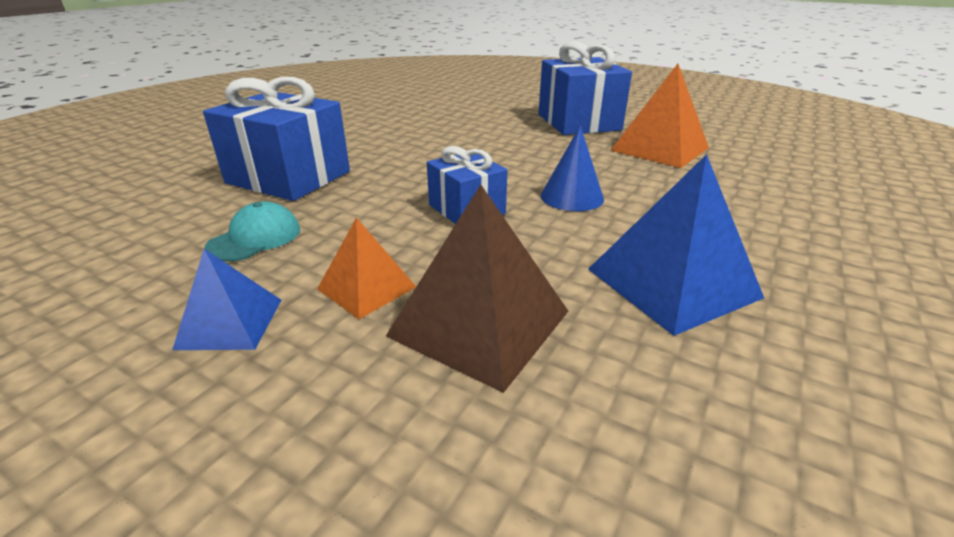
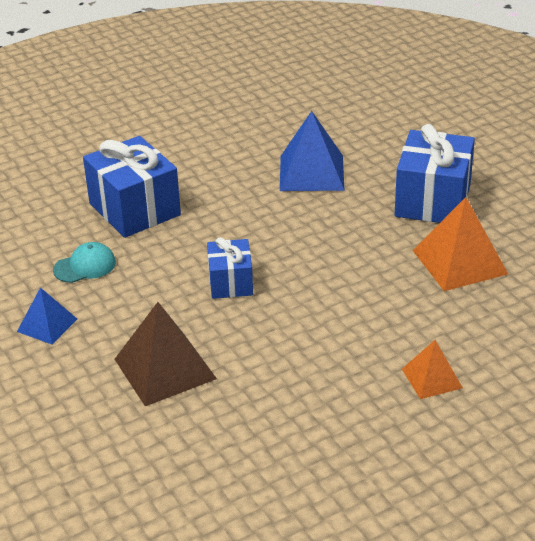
camera: 30 degrees right, 5 degrees up
(367, 288) = (124, 326): orange pyramid -> orange pyramid (432, 378)
(572, 197) = (316, 294): blue cone -> none
(672, 283) = (296, 383): blue pyramid -> blue pyramid (311, 172)

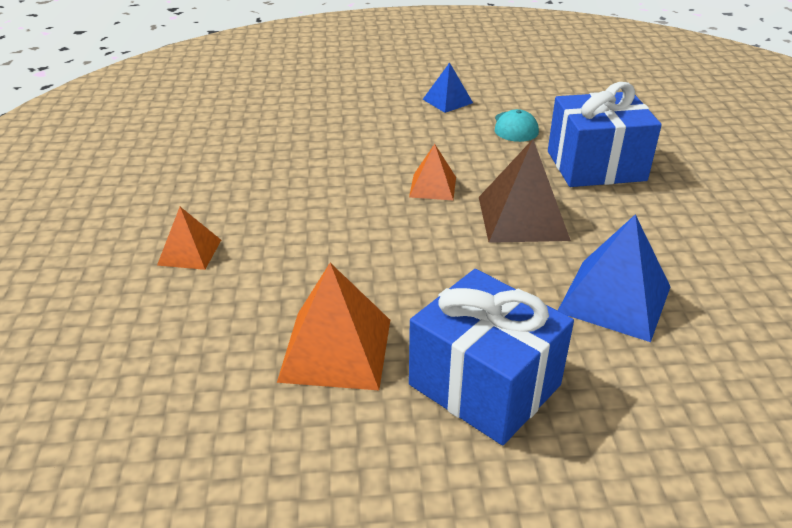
camera: 115 degrees right, 0 degrees up
(164, 368) = (348, 133): brown pyramid -> brown pyramid (522, 218)
(230, 282) = (433, 187): blue gift -> orange pyramid

